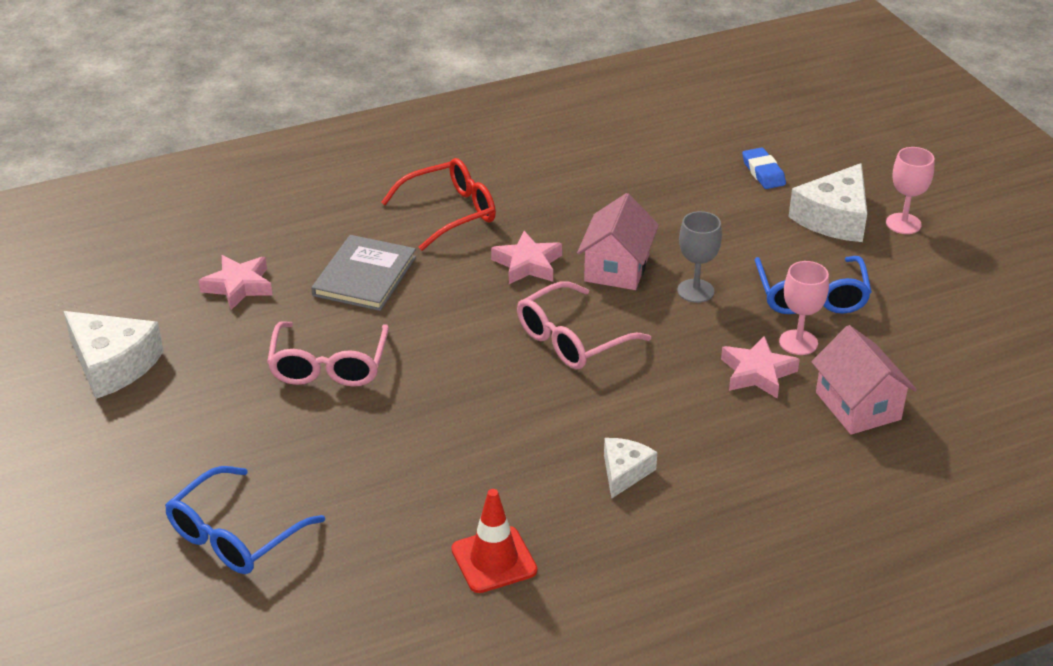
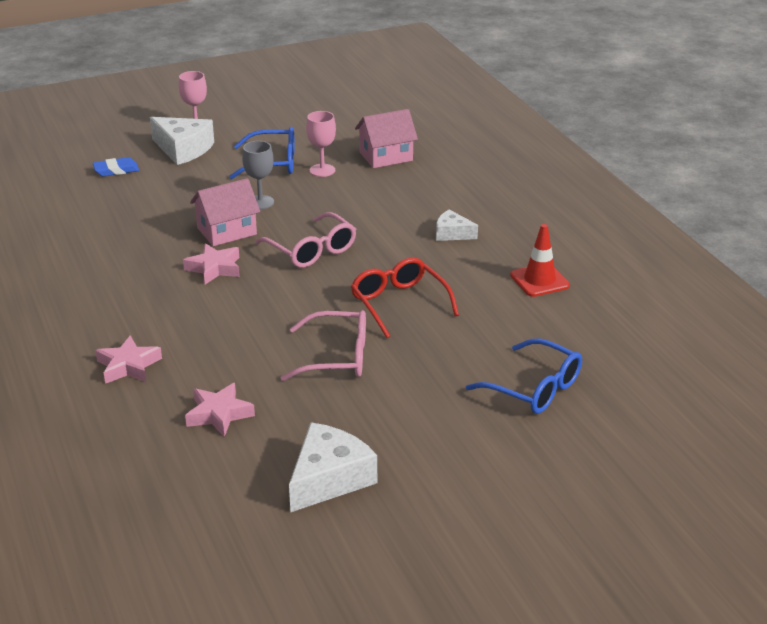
camera: 90 degrees left, 5 degrees down
(365, 276) = (216, 345): grey book -> none
(450, 213) = (130, 305): red glasses -> red glasses (399, 303)
(617, 268) = (227, 231): pink house -> pink house turned 45 degrees counterclockwise
(757, 373) = (353, 185): pink star -> pink star (128, 366)

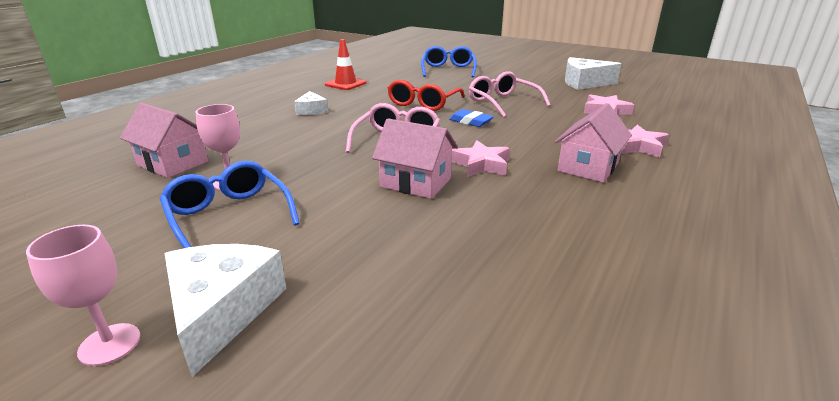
camera: 125 degrees left, 5 degrees down
(116, 170) = (357, 345): blue eraser -> blue eraser (470, 122)
(139, 313) = (588, 167): none -> pink house
(260, 202) = (338, 188): grey goblet -> none

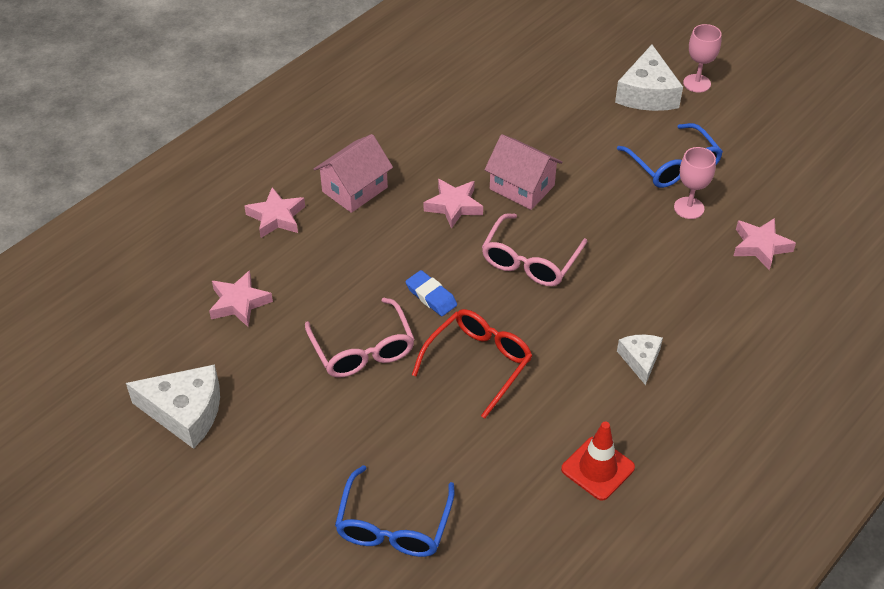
camera: 170 degrees left, 20 degrees up
(172, 163) = (760, 246): pink house -> pink star

